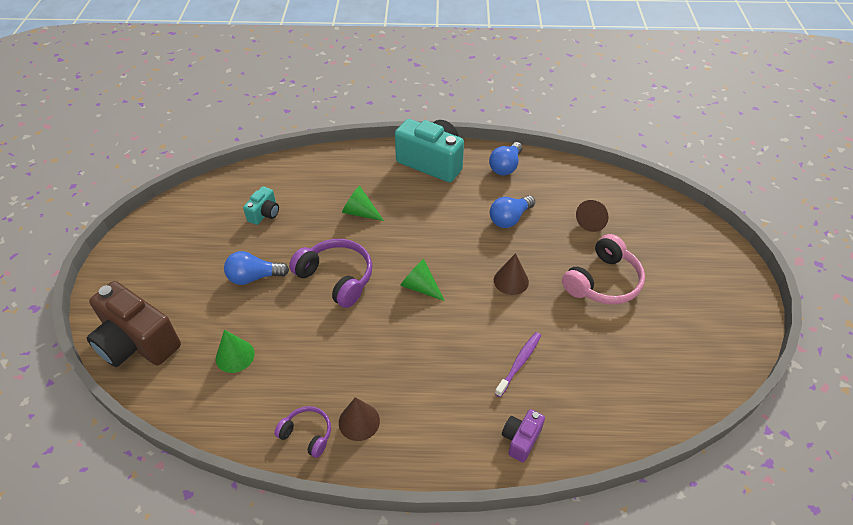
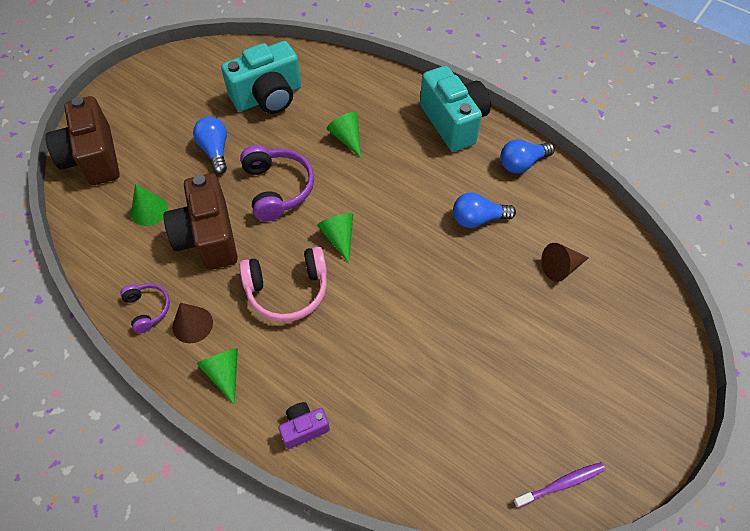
camera: 35 degrees right, 10 degrees up
(254, 277) = (215, 150): blue light bulb -> blue light bulb turned 45 degrees clockwise
(264, 214) = (268, 97): turquoise camera -> turquoise camera, size x2.05
(310, 347) = (208, 237): none -> brown camera
(421, 441) = (224, 373): none -> green cone
(511, 281) = (424, 280): brown cone -> none
(519, 363) = (363, 361): purple toothbrush -> purple toothbrush (561, 484)
(603, 281) = (512, 334): pink headphones -> pink headphones (287, 290)

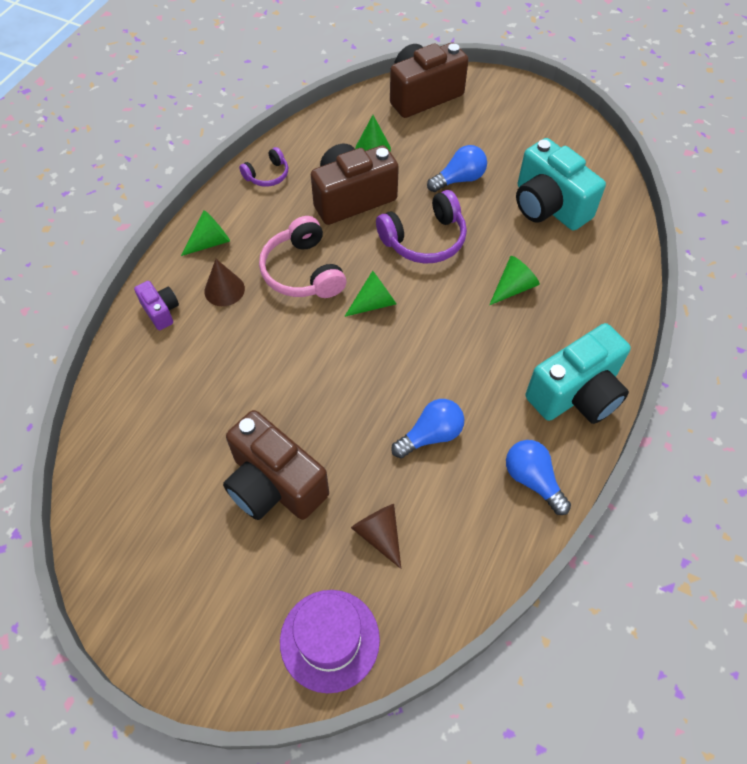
camera: 80 degrees right, 0 degrees up
(192, 324) = (256, 209): brown cone -> brown cone (224, 290)
(478, 219) = (431, 435): blue light bulb -> blue light bulb turned 75 degrees clockwise
(512, 338) = (274, 484): none -> brown camera
(561, 484) = (109, 543): purple toothbrush -> none
(644, 313) = (329, 640): none -> purple hat

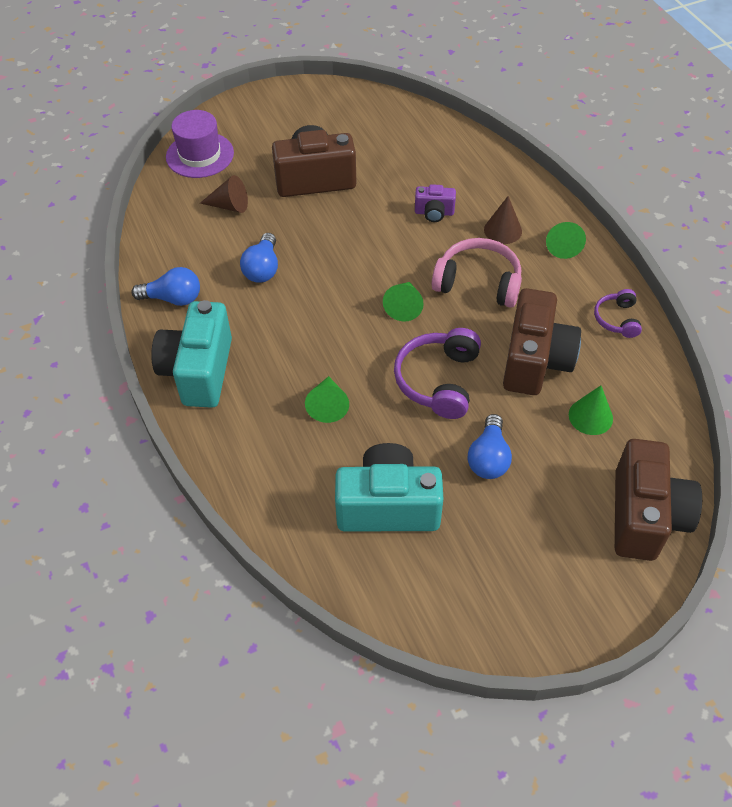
camera: 130 degrees right, 5 degrees down
(161, 311) = (513, 189): purple camera -> purple camera (434, 213)

